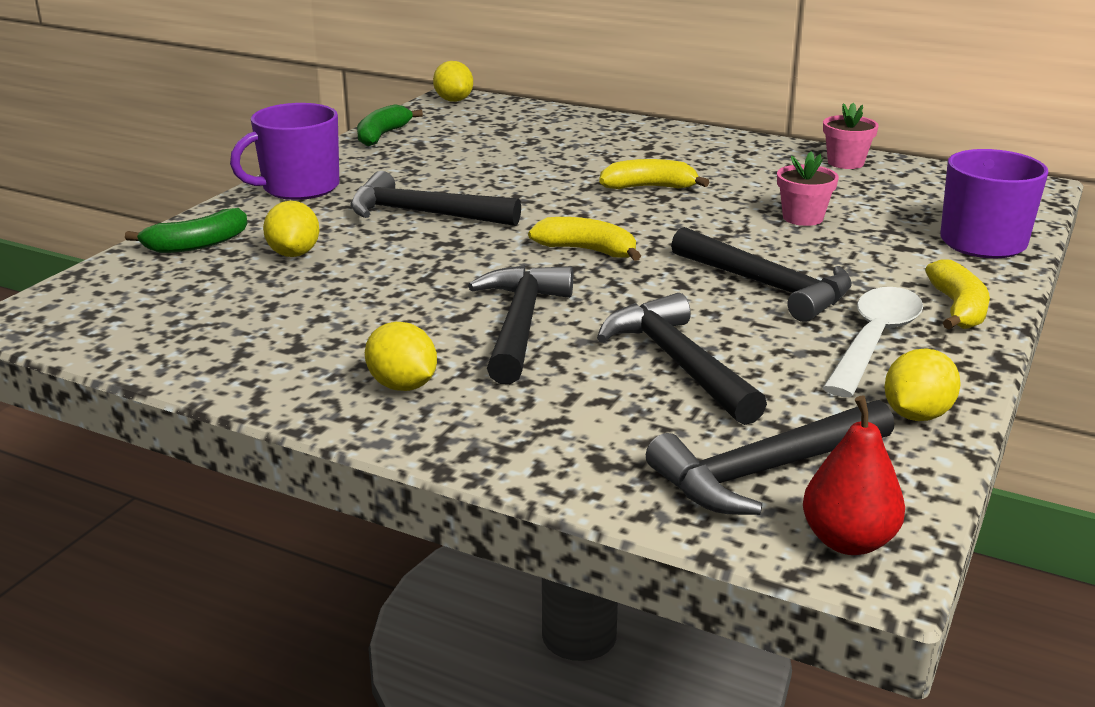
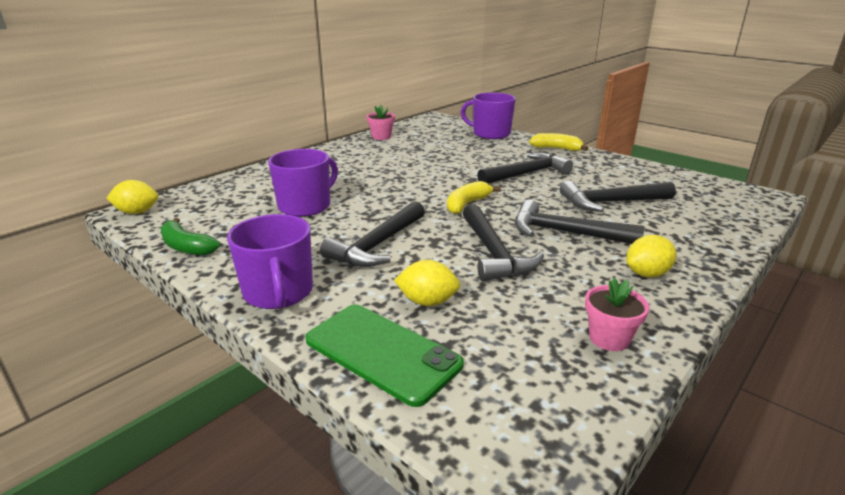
camera: 75 degrees left, 0 degrees up
(197, 244) = (382, 352): green banana -> green phone
(517, 163) = (305, 206): none -> purple mug
(649, 187) = (381, 178): yellow banana -> none
(764, 472) = (709, 201): black hammer -> black hammer (493, 253)
(802, 218) = (447, 155): pink flower pot -> pink flower pot (609, 338)
(848, 541) = (755, 197): red pear -> none
(874, 341) = (586, 165): white spoon -> none
(916, 415) = (652, 170): yellow lemon -> none

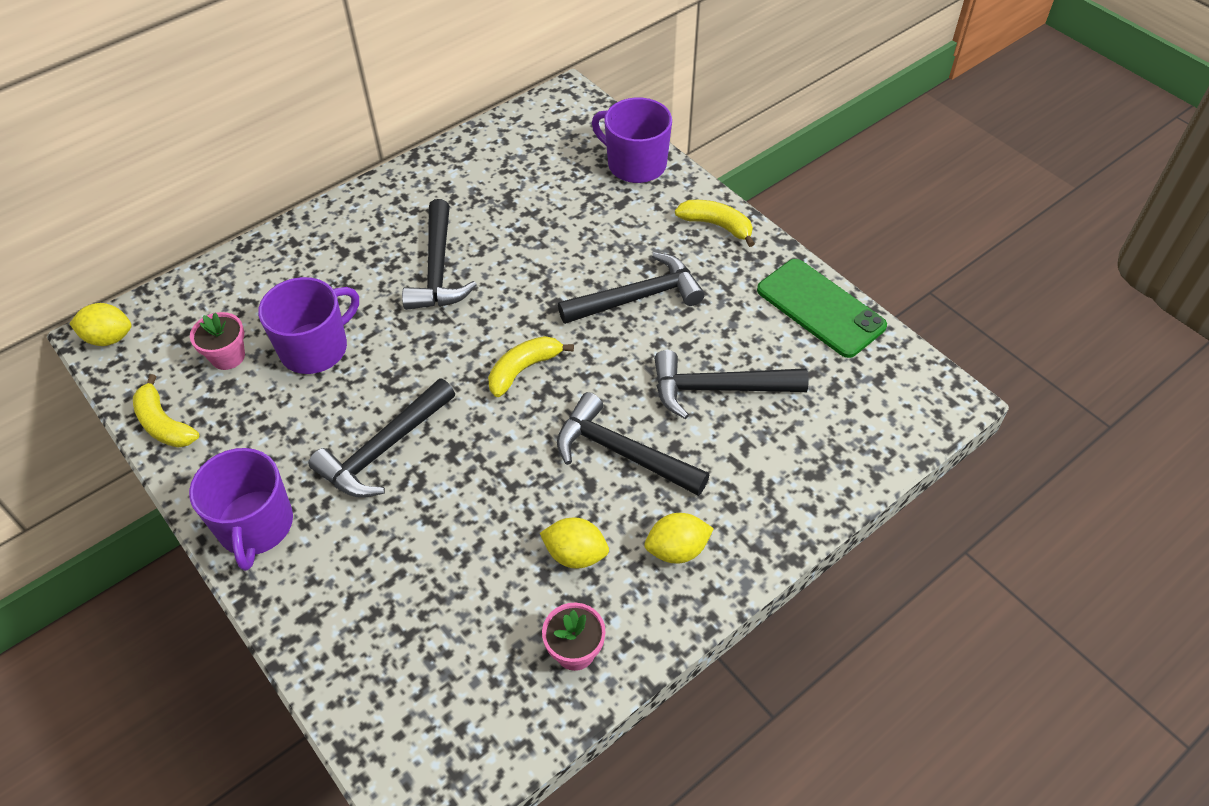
camera: 10 degrees right, 25 degrees up
(186, 247) = (164, 424): green banana -> yellow banana
(381, 137) = (463, 158): pink flower pot -> pink flower pot (228, 356)
(382, 352) = (340, 637): green phone -> green phone (820, 308)
(427, 301) = (409, 564): yellow lemon -> yellow lemon (575, 554)
(493, 253) = (515, 484): black hammer -> black hammer (438, 269)

